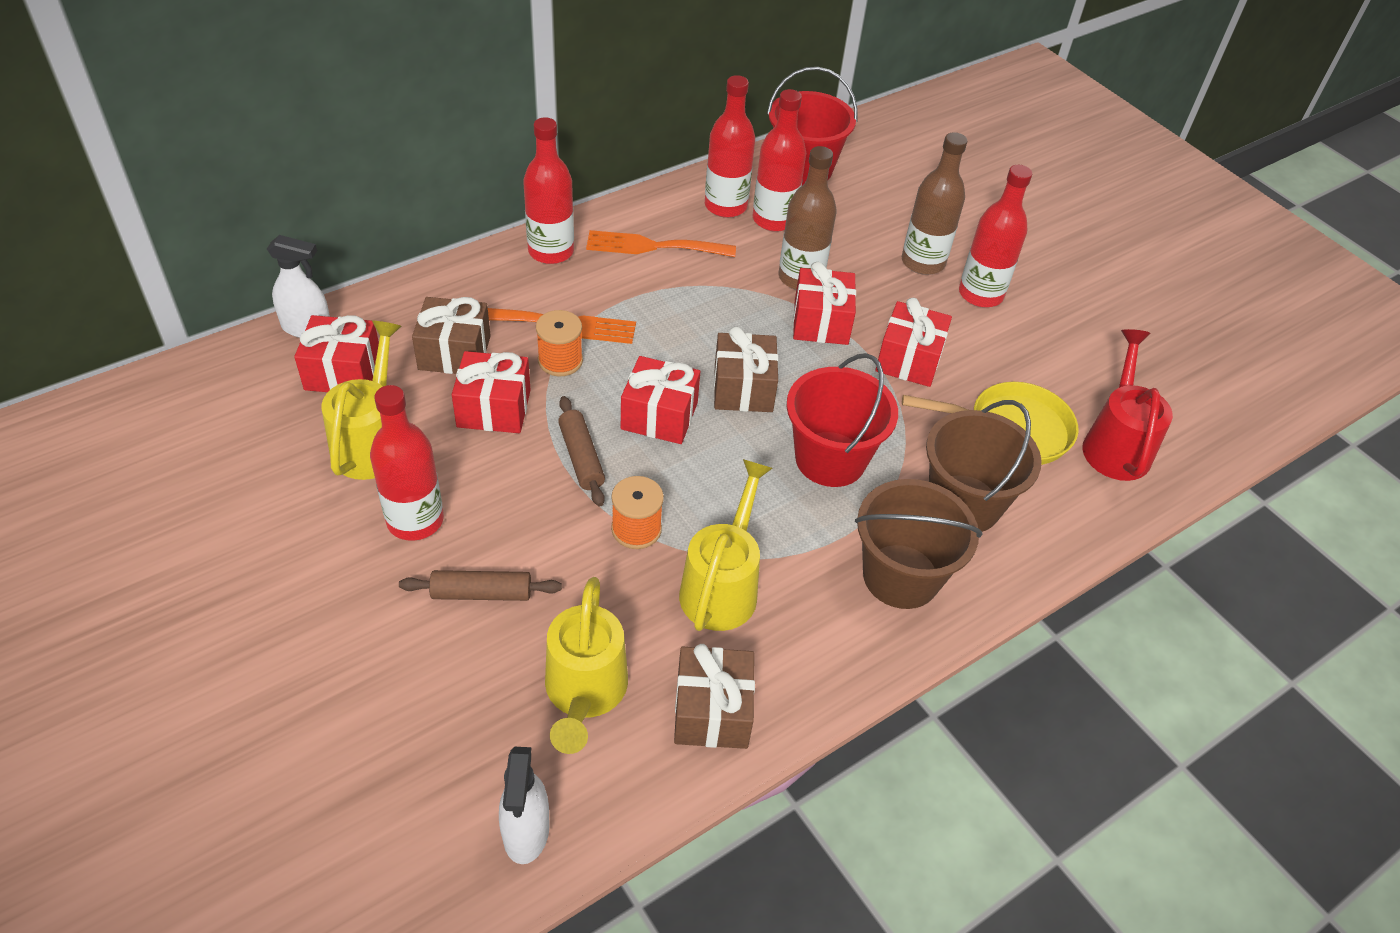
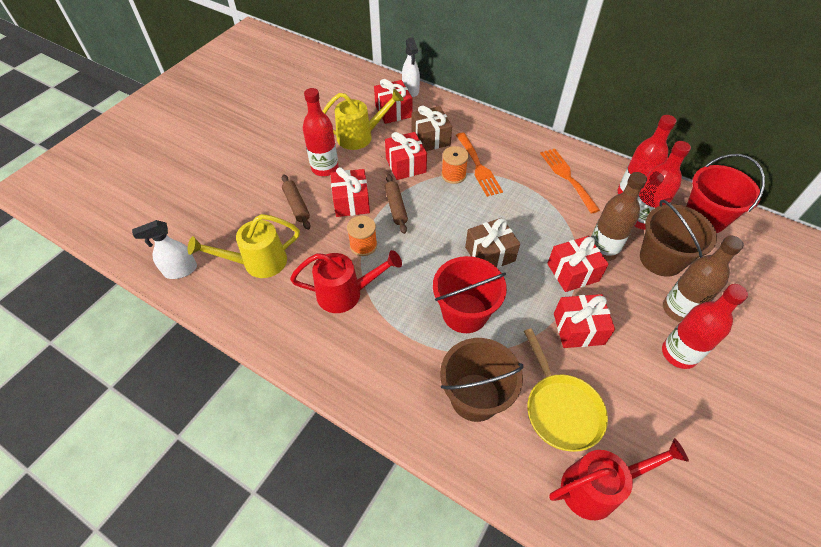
camera: 70 degrees right, 5 degrees up
(551, 251) = (526, 141): red bottle -> none
(581, 457) = (396, 207): brown rolling pin -> brown rolling pin turned 60 degrees counterclockwise
(659, 416) = (444, 226): red gift -> red gift (351, 202)
(712, 711) = (267, 316): brown gift -> none
(722, 586) = (346, 293): yellow watering can -> red watering can
(901, 576) = (397, 377): brown bucket -> brown bucket (661, 259)

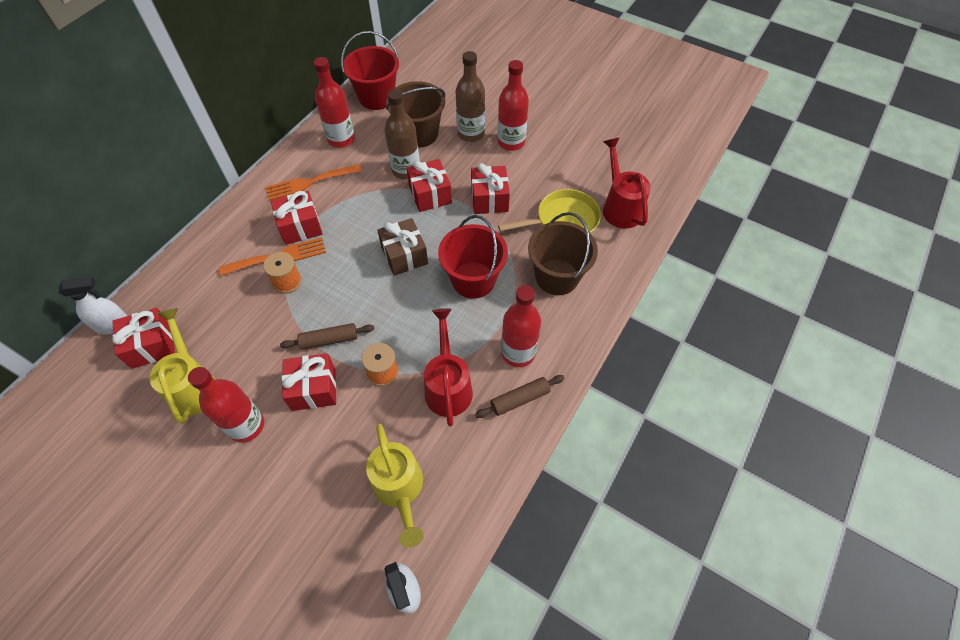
camera: 90 degrees left, 5 degrees up
(296, 205) = (310, 454): brown rolling pin -> brown rolling pin (520, 399)
(406, 165) = (261, 330): red gift -> red gift (300, 226)
(430, 138) = (218, 303): brown gift -> none
(641, 220) = (373, 138): red bottle -> red bottle (518, 352)

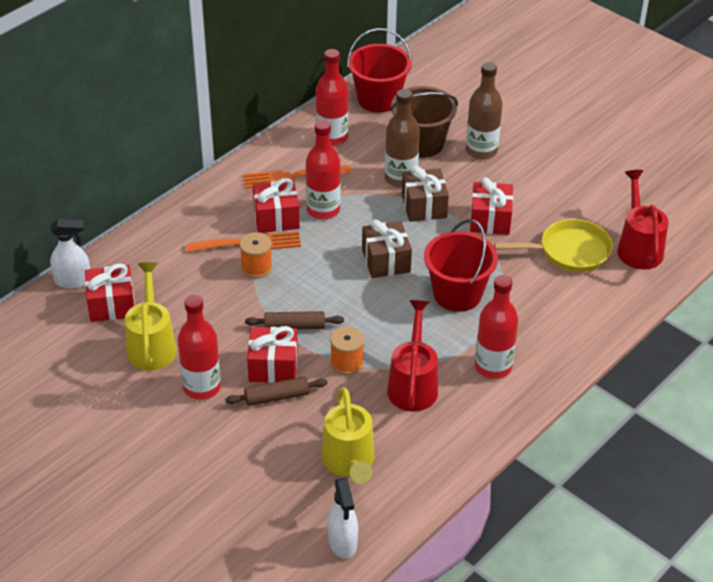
camera: 10 degrees right, 15 degrees down
(430, 195) = (424, 206): red gift -> brown gift
(511, 142) = (526, 165): red bottle -> red bottle (323, 210)
(520, 399) = (486, 407): brown rolling pin -> brown rolling pin (277, 397)
(557, 277) = (550, 304): brown bucket -> none

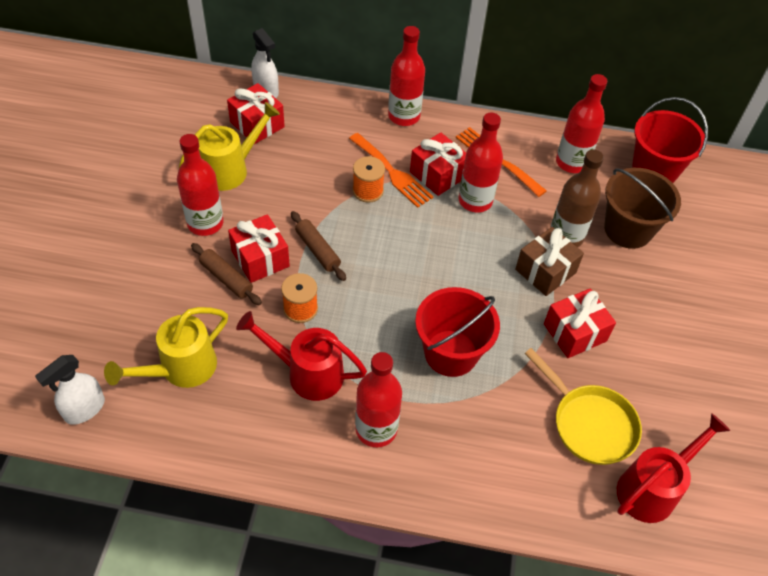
camera: 55 degrees right, 10 degrees up
(192, 207) = (404, 116): none -> red bottle
(386, 261) = (449, 276): brown gift -> none
(413, 385) = (307, 373): red watering can -> red watering can turned 135 degrees counterclockwise
(481, 151) = (663, 280): brown bottle -> none

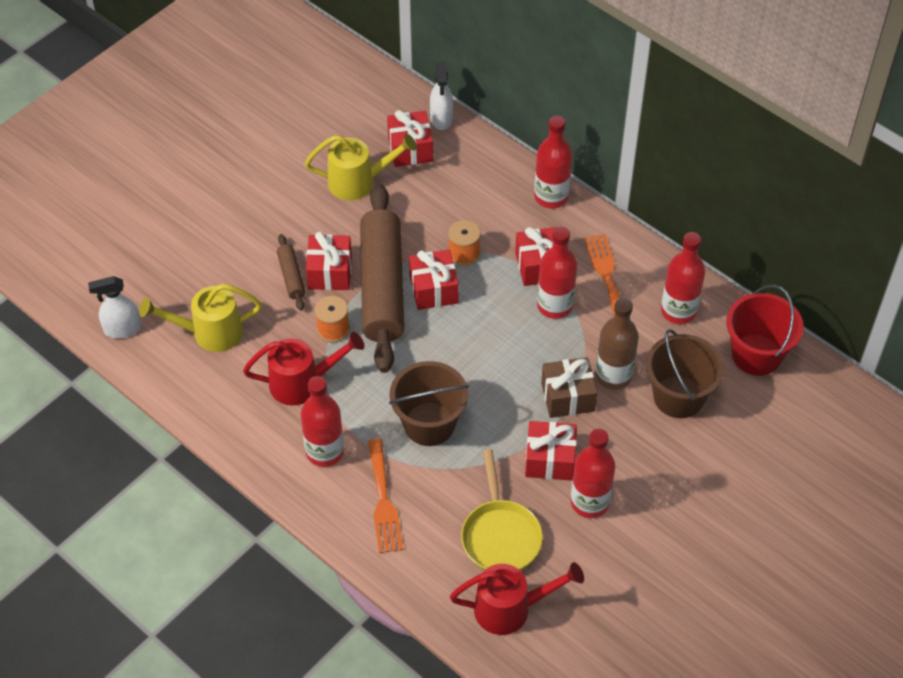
camera: 35 degrees right, 0 degrees up
(205, 223) = (306, 221): red bottle -> red bottle (589, 502)
(307, 373) = (303, 383): red watering can -> red watering can turned 120 degrees clockwise
(317, 250) = (382, 287): brown rolling pin -> brown rolling pin, size x2.36
(365, 232) = (434, 289): none -> red gift
(392, 172) = (499, 246): orange fork -> orange fork (383, 501)
(451, 353) = (429, 424): red bucket -> brown bucket

